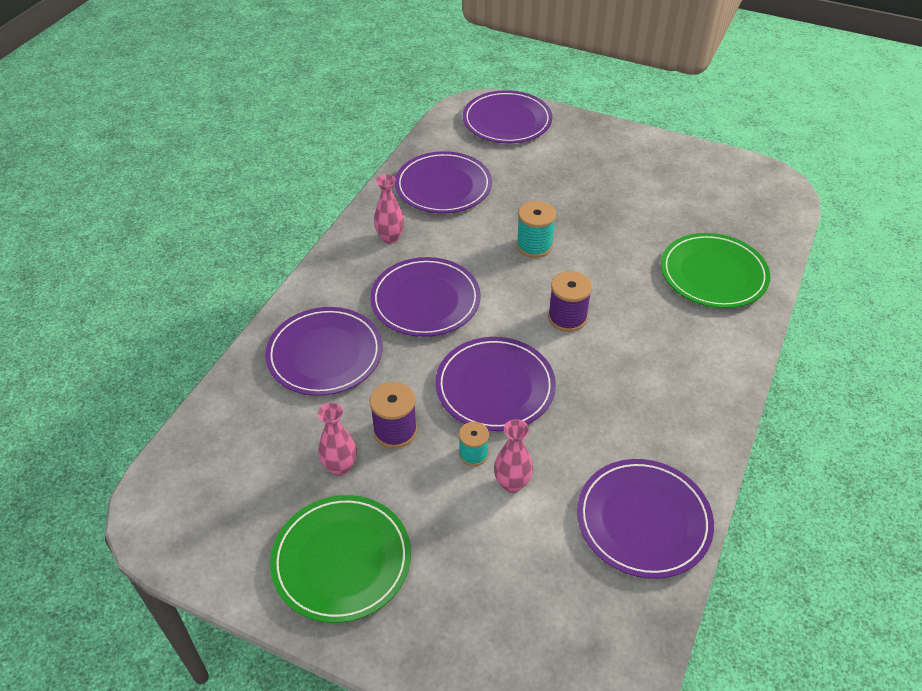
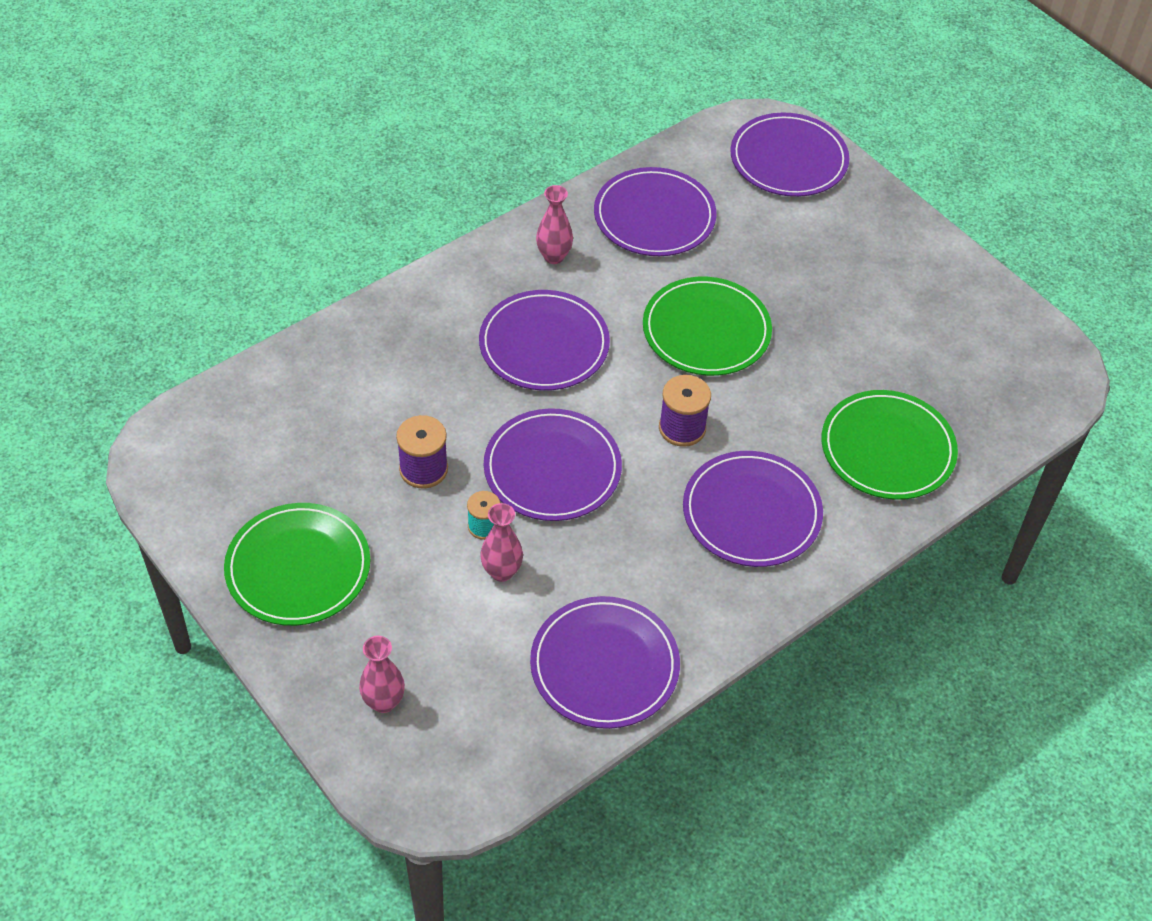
camera: 25 degrees right, 5 degrees up
(325, 354) = (404, 360): purple plate -> purple plate (751, 512)
(340, 467) = (349, 481): pink vase -> pink vase (384, 702)
(534, 246) = (706, 330): turquoise spool -> green plate

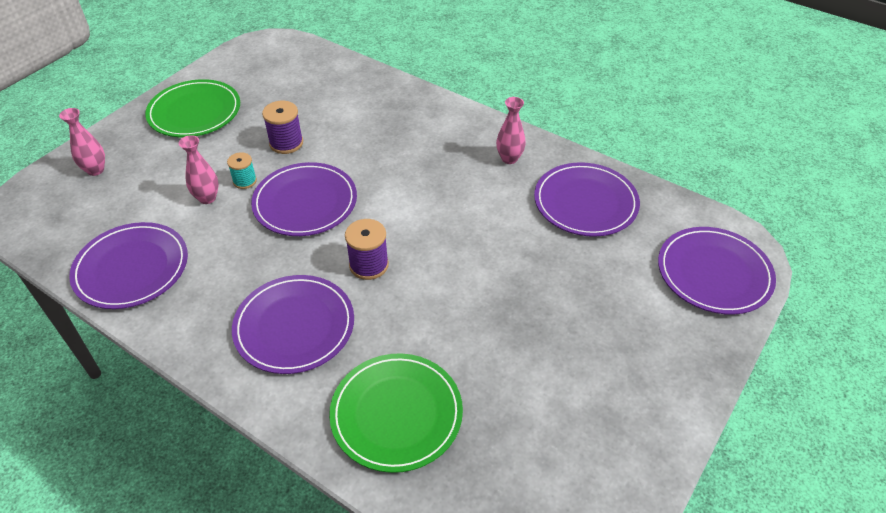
camera: 75 degrees right, 5 degrees down
(544, 344) = (420, 173): purple plate -> none
(706, 330) = (479, 259): green plate -> none

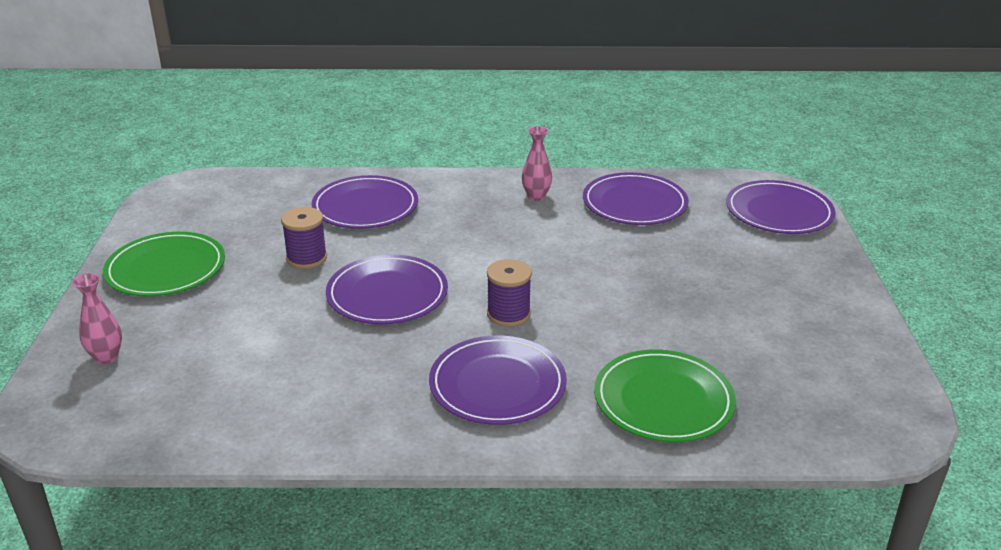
camera: 35 degrees left, 15 degrees down
(131, 268) = (266, 416): purple plate -> purple plate (365, 207)
(207, 198) = (277, 329): pink vase -> none
(245, 181) = (301, 302): turquoise spool -> none

